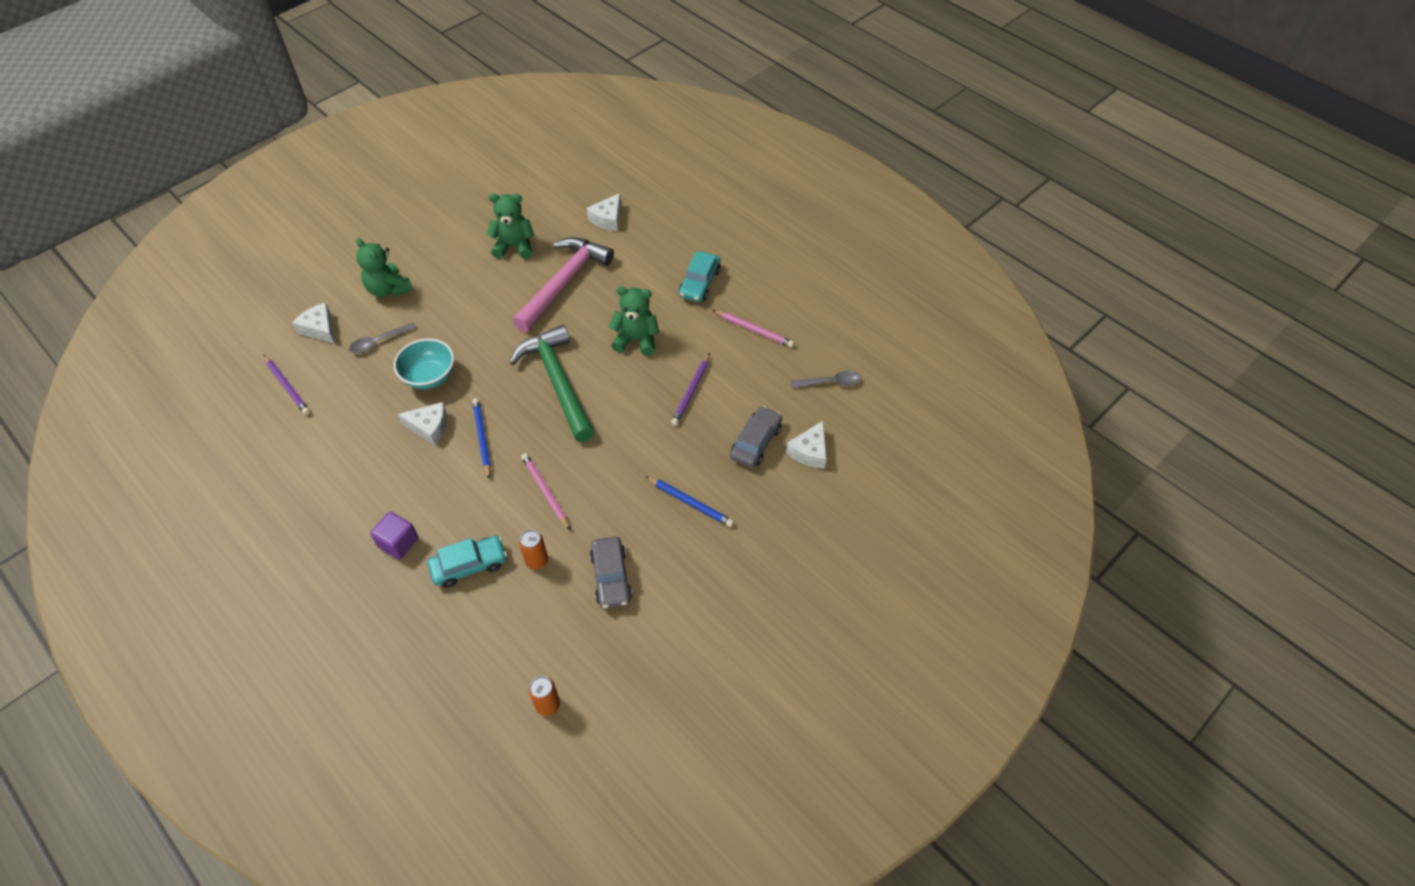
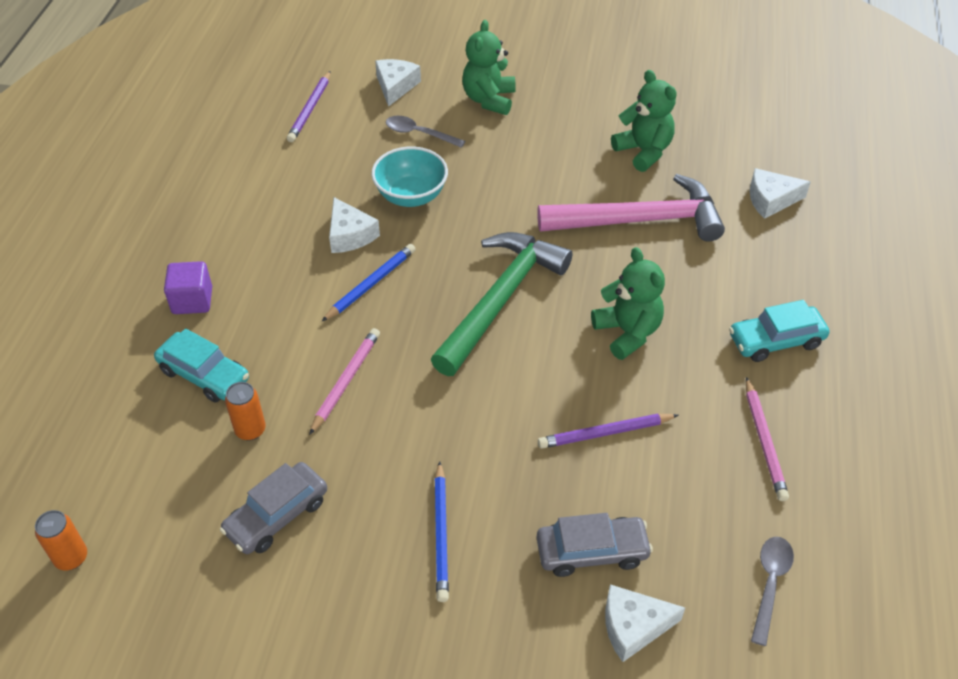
camera: 55 degrees right, 5 degrees down
(830, 382) = (770, 584): grey spoon -> grey spoon turned 120 degrees counterclockwise

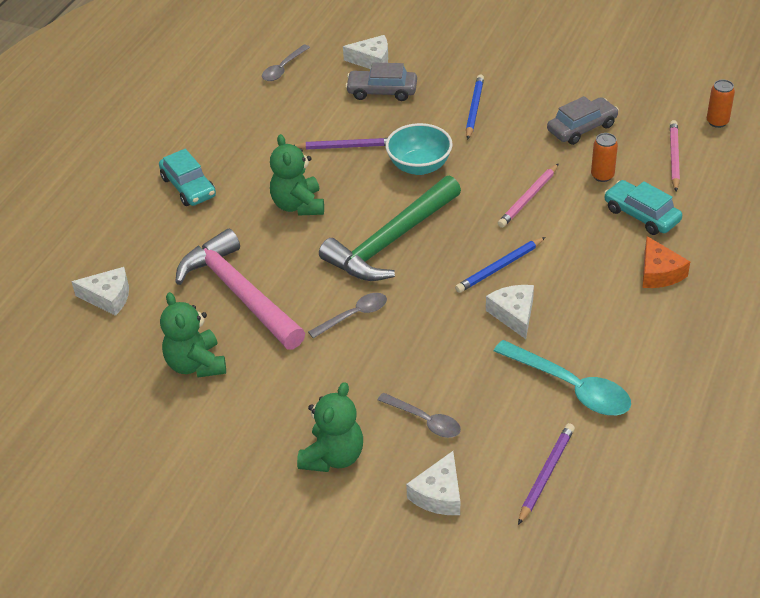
camera: 165 degrees left, 5 degrees down
(192, 300) = (659, 273): purple cube -> orange cheese
(290, 175) = (571, 387): none -> turquoise spoon
(411, 196) = (448, 347): turquoise bowl -> turquoise bowl (419, 166)
(513, 213) = (354, 315): none -> grey spoon
(640, 221) = (240, 293): pink hammer -> pink hammer turned 45 degrees clockwise
(764, 441) = (240, 130): pink pencil -> pink pencil (674, 157)
(775, 340) = (188, 187): turquoise car -> turquoise car turned 60 degrees clockwise

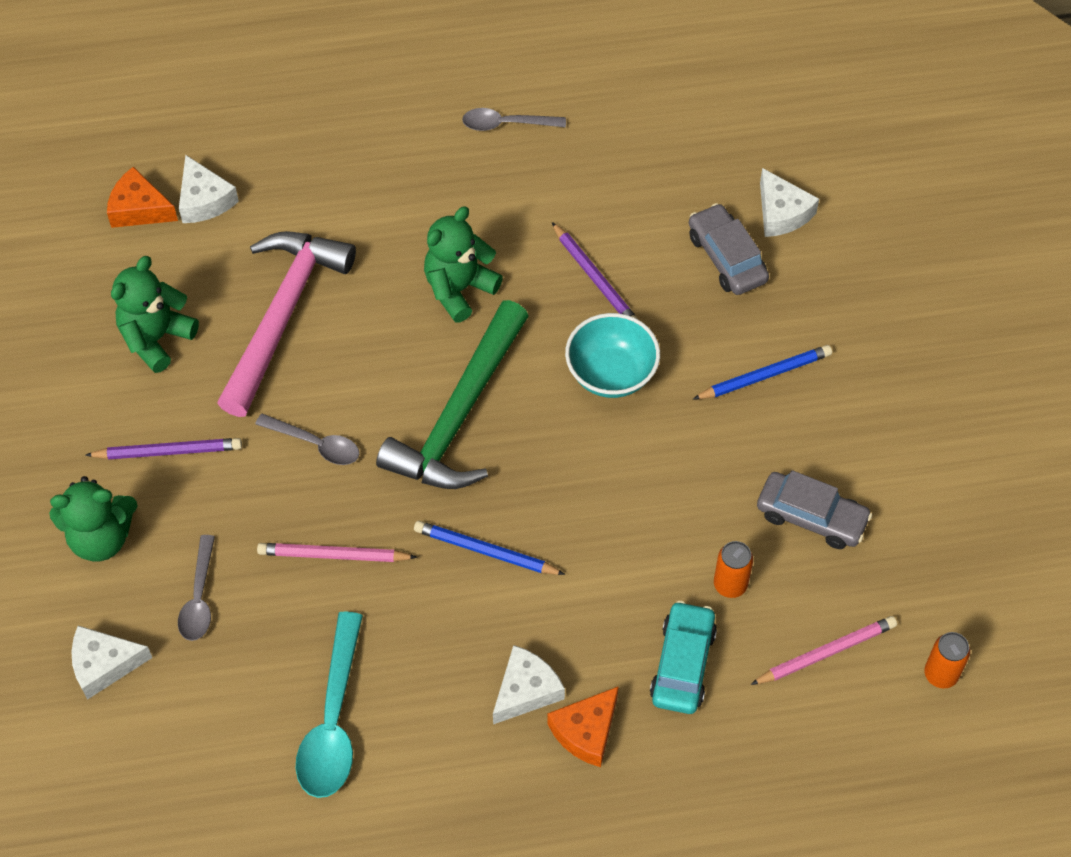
camera: 55 degrees right, 15 degrees up
(80, 333) = (139, 209): none -> orange cheese
(188, 187) = (419, 165): turquoise car -> none
(283, 68) = (696, 130): grey spoon -> grey spoon (506, 124)
(390, 241) = (459, 414): green hammer -> green hammer turned 75 degrees counterclockwise
(514, 314) = (415, 605): white cheese -> white cheese (526, 690)
(528, 198) = (630, 521): pink pencil -> pink pencil (333, 555)
(546, 474) = (188, 756): purple pencil -> purple pencil (168, 451)

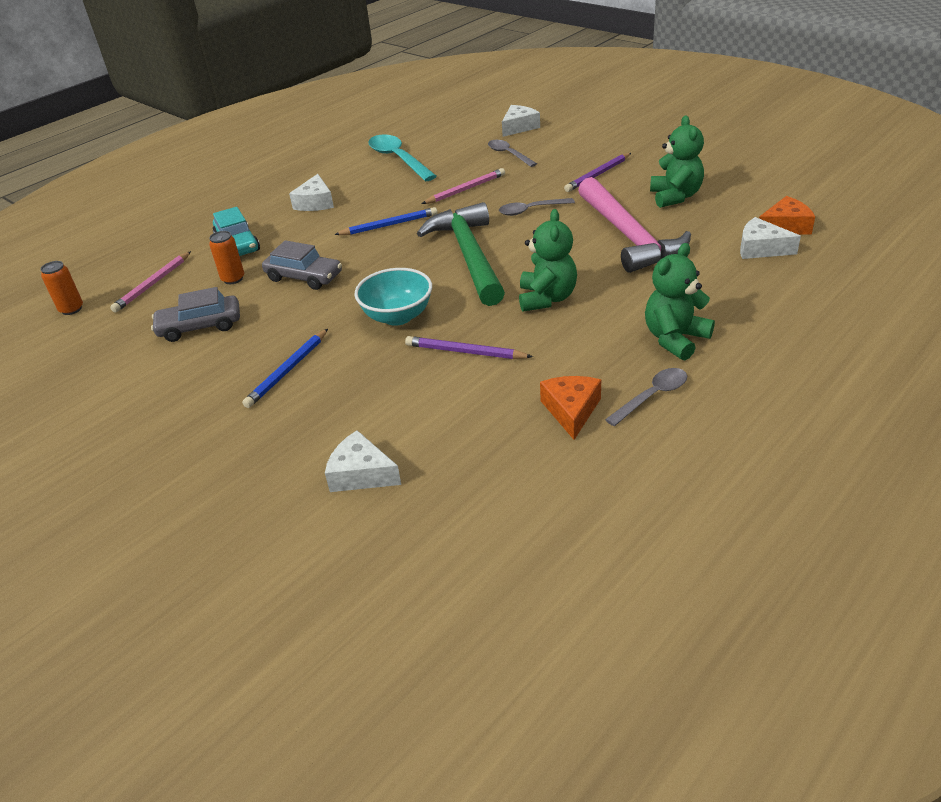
camera: 145 degrees right, 20 degrees down
(101, 538) = (580, 145): green teddy bear -> green teddy bear (675, 339)
(586, 731) = (271, 207): orange cheese -> orange cheese (571, 410)
(727, 257) = (379, 418): grey car -> grey car (304, 277)

